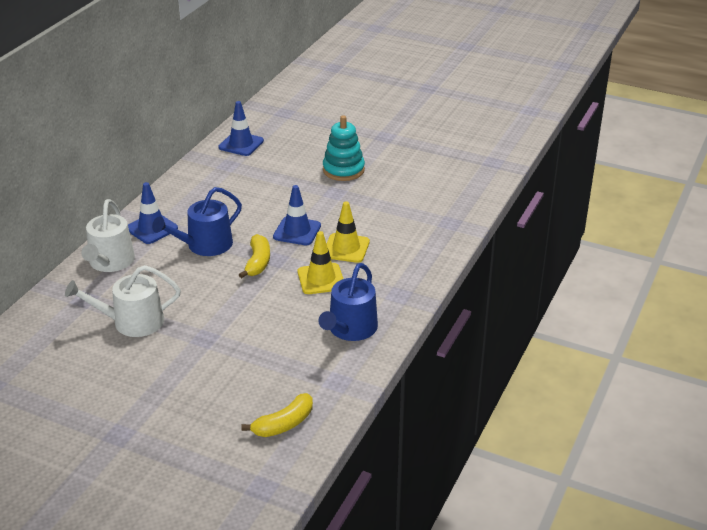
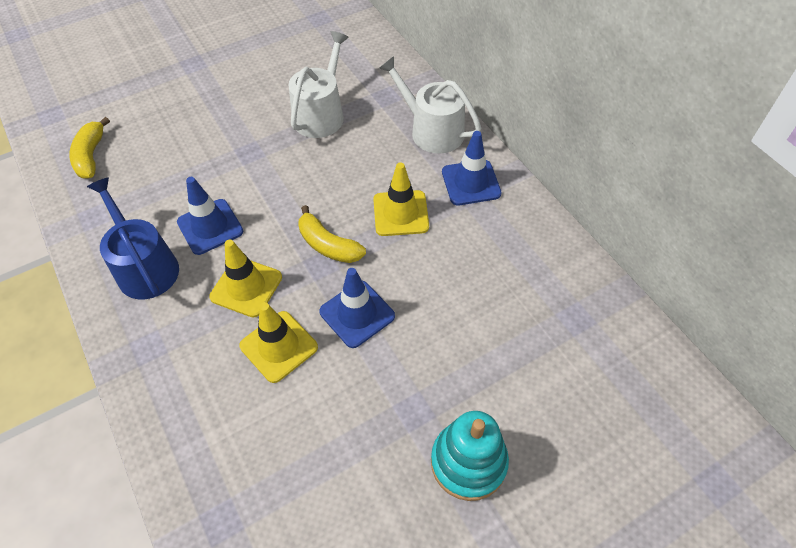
camera: 125 degrees right, 20 degrees up
(204, 245) = (400, 213): blue watering can -> yellow traffic cone
(241, 144) = (630, 362): blue traffic cone -> blue traffic cone (210, 227)

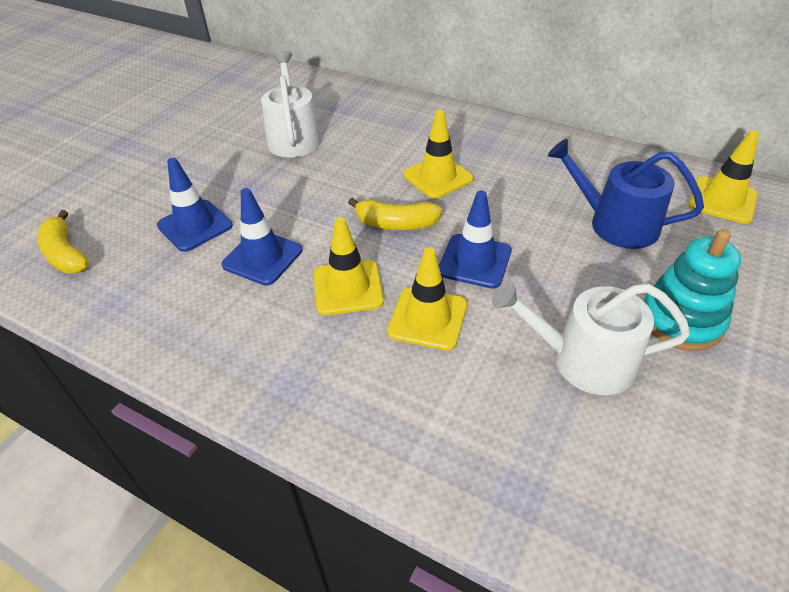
camera: 30 degrees left, 10 degrees down
(145, 266) = (219, 318): blue watering can -> blue watering can (615, 223)
(431, 130) = (405, 115): white watering can -> white watering can (582, 360)
(471, 183) = (474, 136): blue traffic cone -> blue traffic cone (195, 226)
(632, 368) = (722, 200): none -> yellow traffic cone

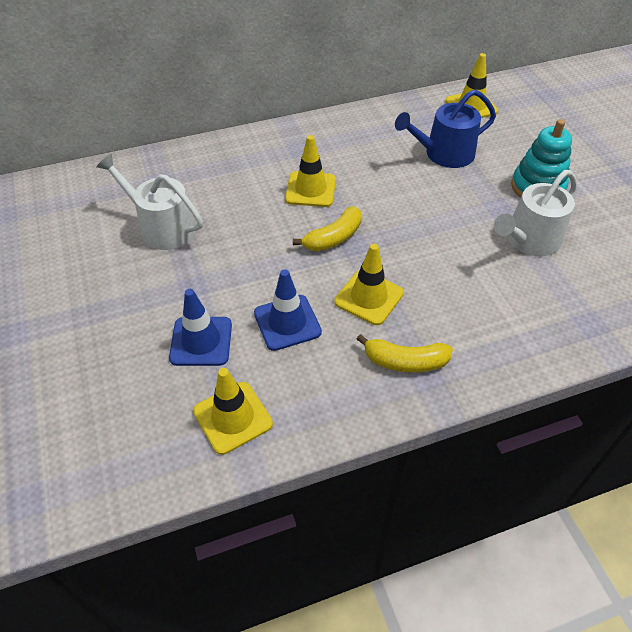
camera: 50 degrees left, 5 degrees up
(65, 254) = (133, 442): yellow banana -> yellow banana (405, 362)
(428, 318) = (435, 278): yellow traffic cone -> yellow traffic cone (233, 417)
(474, 261) = (410, 227): blue traffic cone -> none

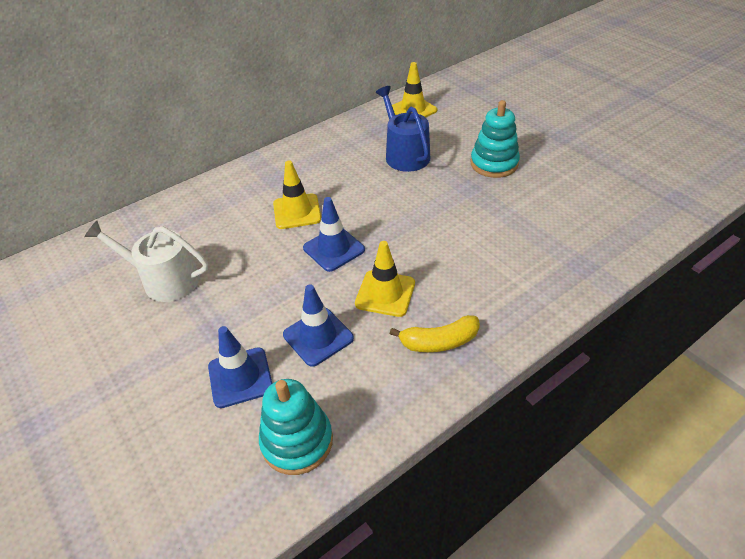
camera: 15 degrees left, 5 degrees down
(233, 417) = (297, 441): yellow traffic cone -> turquoise stacking toy
(334, 238) = (334, 249): yellow banana -> blue traffic cone
(444, 154) = (404, 154): blue watering can -> blue watering can turned 105 degrees clockwise
(528, 240) = (504, 209): white watering can -> none

